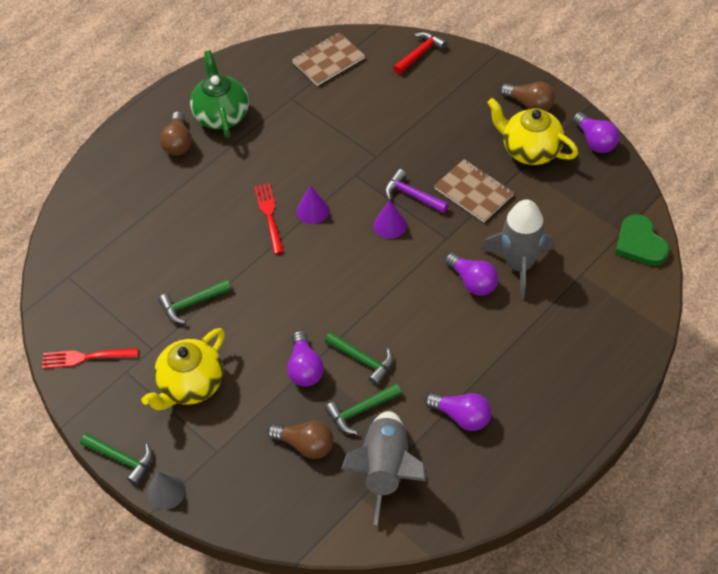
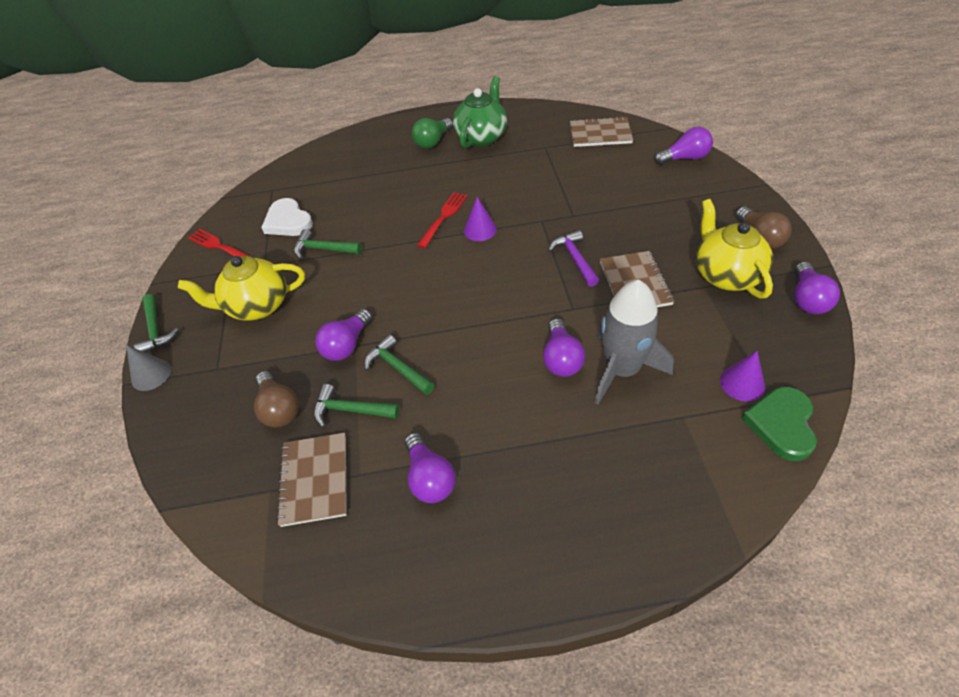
camera: 40 degrees right, 5 degrees down
(125, 297) = (288, 221): none -> white heart
(178, 143) = (433, 142): brown light bulb -> green light bulb
(363, 360) = (397, 368): green hammer -> green hammer turned 150 degrees clockwise
(386, 470) = (314, 479): grey rocket -> brown notebook
(390, 225) = (532, 272): purple cone -> purple cone (742, 383)
(420, 54) = (685, 158): red hammer -> purple light bulb

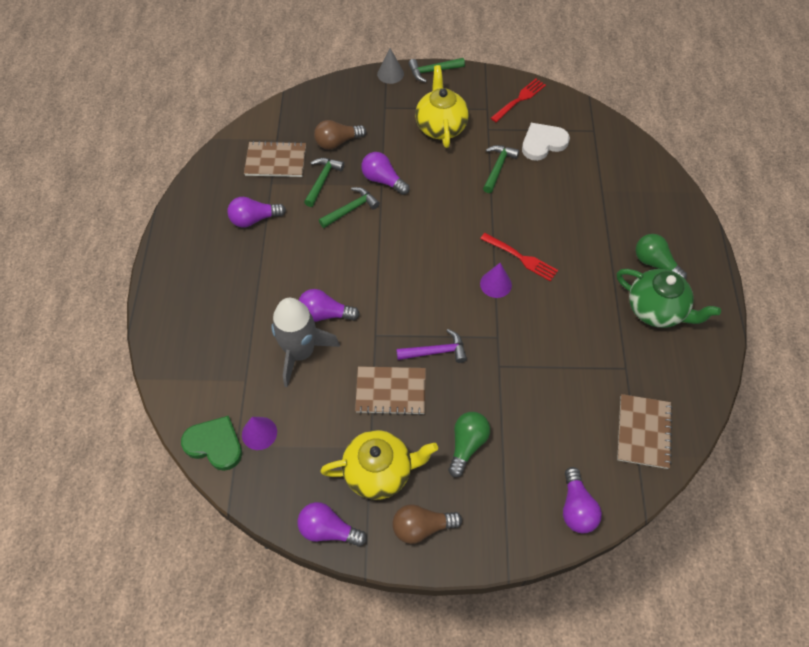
camera: 95 degrees right, 10 degrees up
(664, 223) = (467, 445): none -> green light bulb

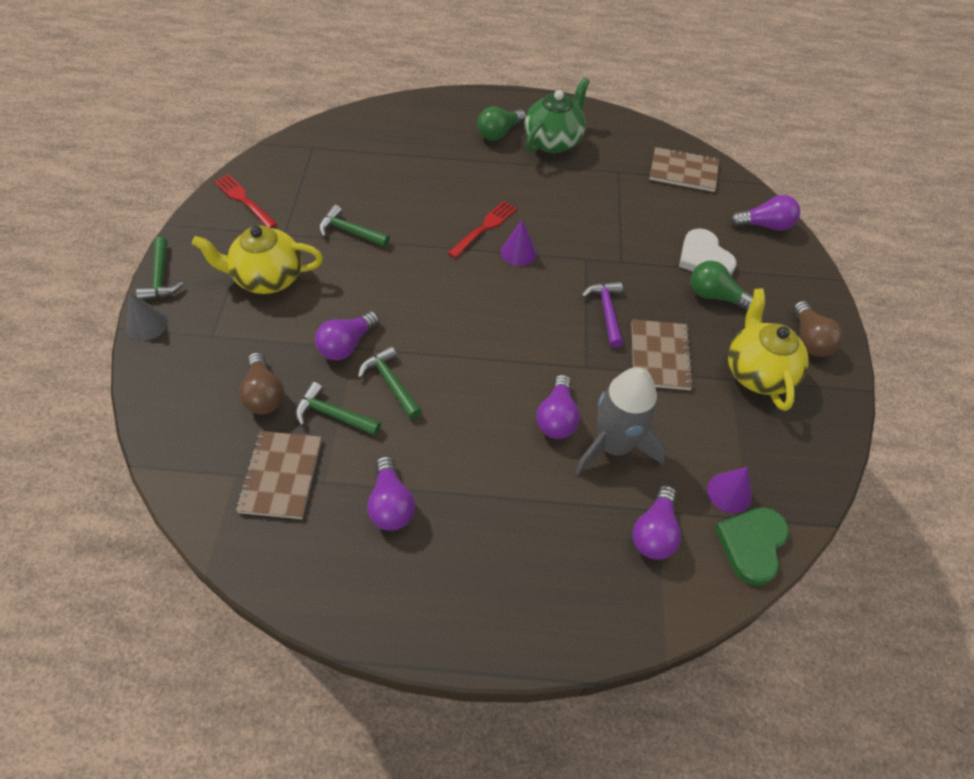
camera: 90 degrees left, 5 degrees down
(328, 530) = (831, 422): purple light bulb -> purple light bulb (654, 532)
(543, 143) = (321, 189): white heart -> white heart (704, 258)

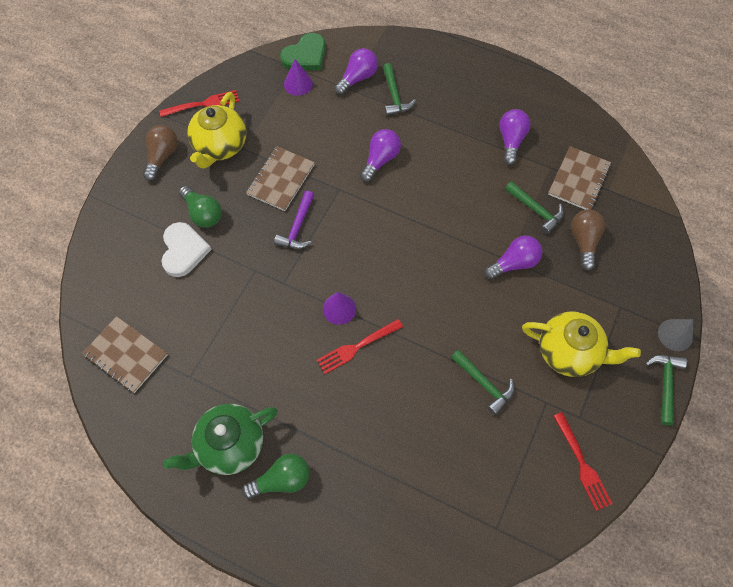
camera: 155 degrees left, 10 degrees up
(391, 383) = (488, 221): green hammer -> green hammer (394, 96)
(613, 446) = (352, 131): grey rocket -> none
(765, 225) = (104, 266): purple light bulb -> none
(823, 418) = (202, 104): none -> red fork

